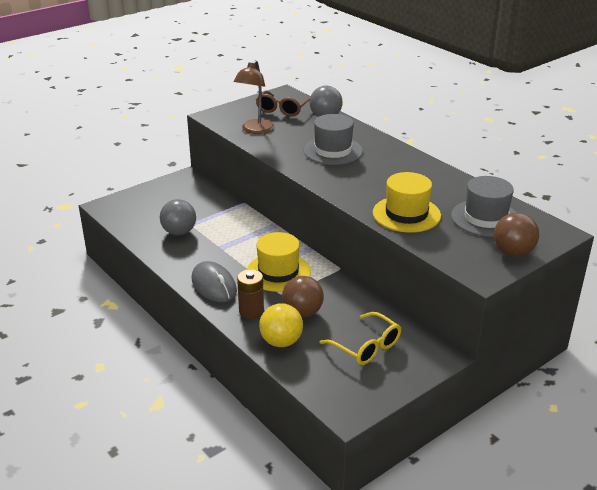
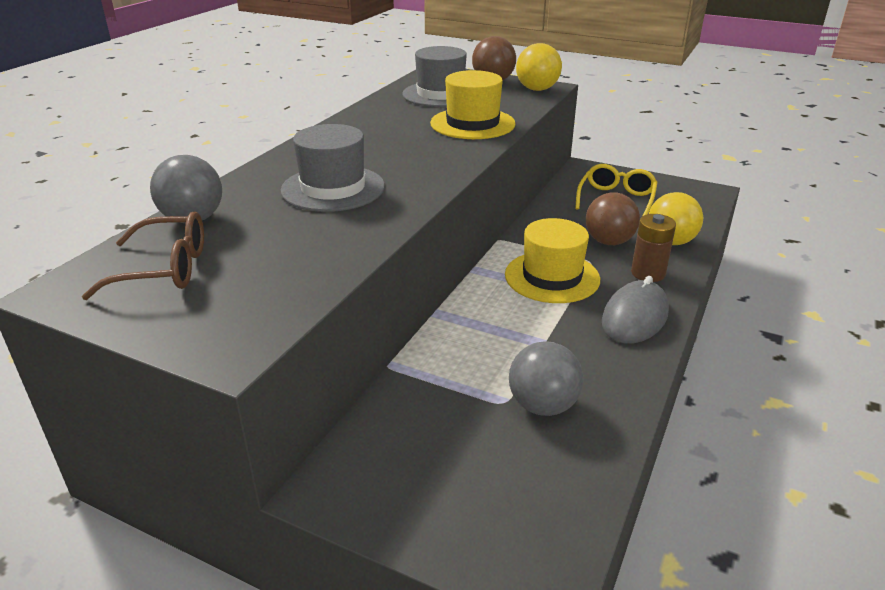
camera: 115 degrees left, 0 degrees up
(255, 130) = (288, 273): brown lamp -> none
(476, 267) = (537, 89): none -> yellow ball

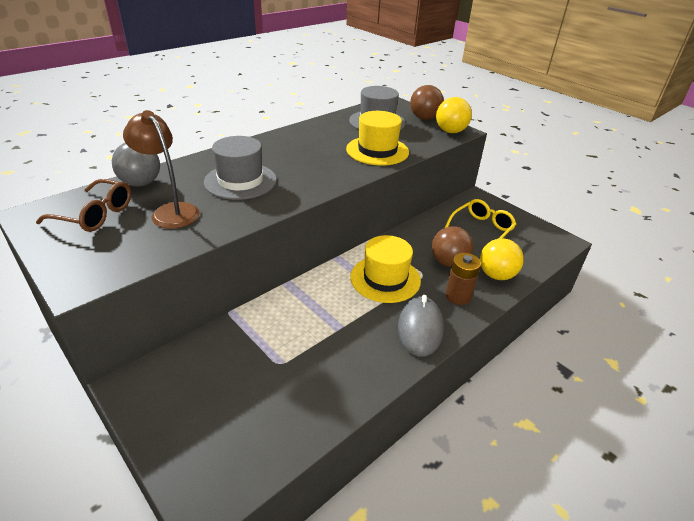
camera: 20 degrees right, 5 degrees up
(273, 241) = (170, 211): none -> brown lamp
(542, 405) = (302, 375): grey ball -> none
(634, 317) = (420, 328): grey mouse -> grey mouse turned 45 degrees counterclockwise

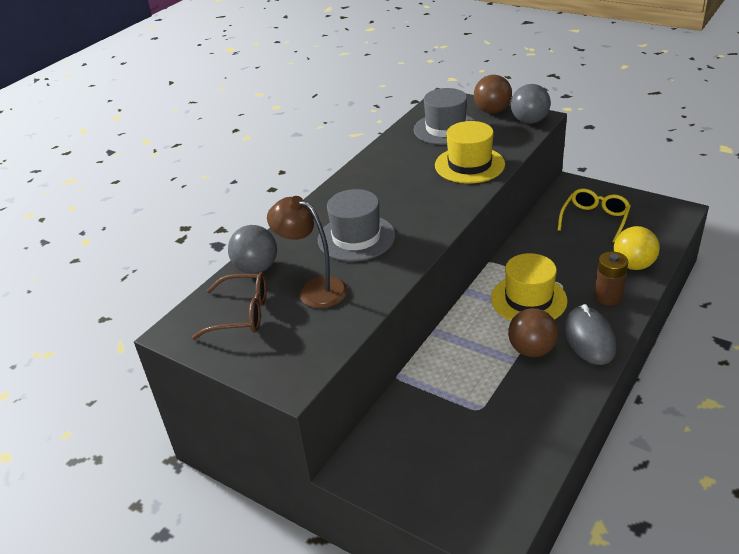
camera: 10 degrees left, 0 degrees up
(448, 262) = (580, 265): brown ball -> brown ball (531, 350)
(450, 131) = (529, 121): yellow ball -> grey ball

